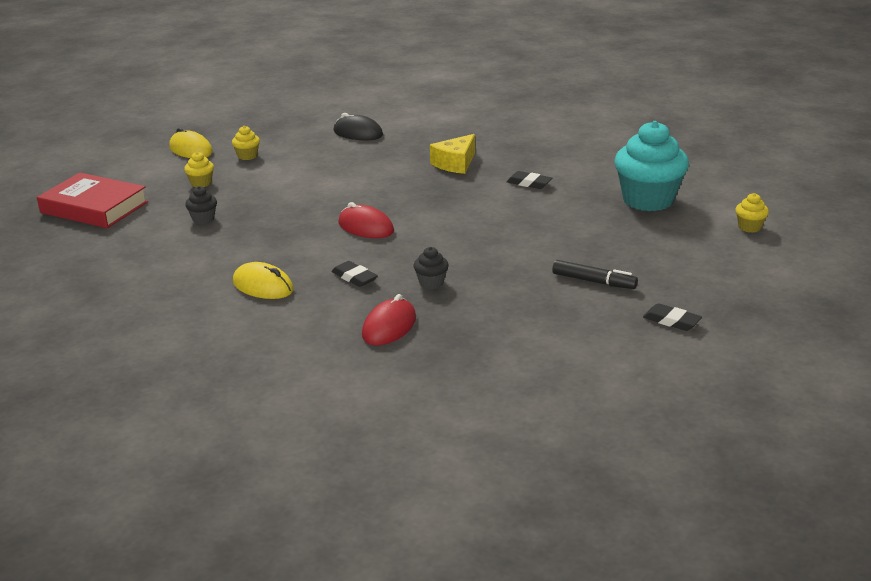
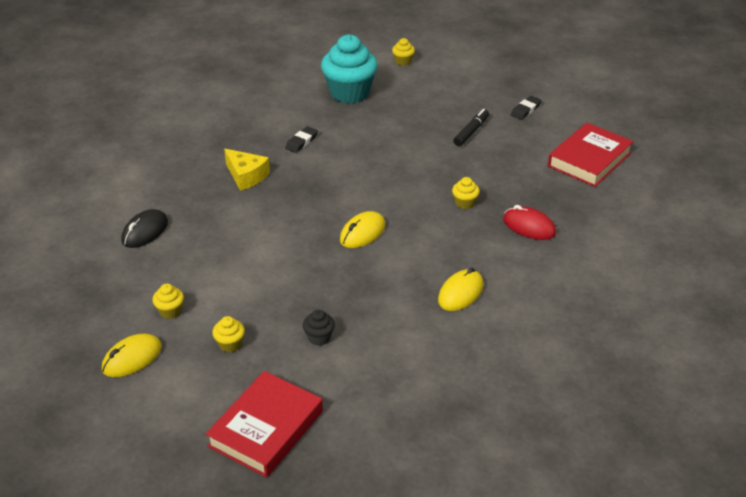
camera: 85 degrees left, 10 degrees up
(354, 277) = (451, 241): black eraser -> none
(366, 227) = (362, 233): red mouse -> yellow mouse
(431, 283) = (464, 203): black cupcake -> yellow cupcake
(558, 374) = (589, 160): none -> red book

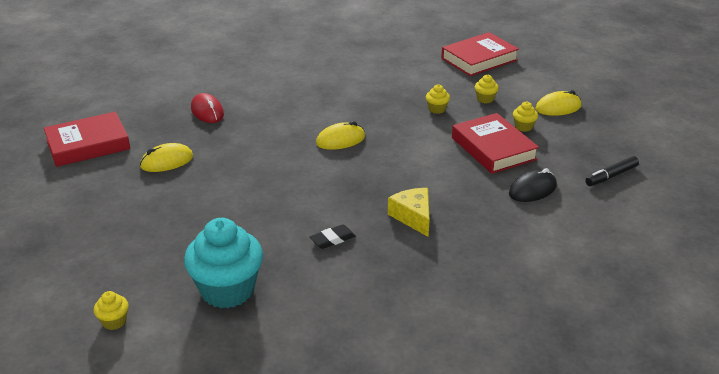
camera: 155 degrees left, 5 degrees down
(197, 269) = (493, 148): none -> red book
(319, 337) = (421, 88): black cupcake -> none
(460, 293) = (304, 87): yellow mouse -> yellow mouse (167, 161)
(464, 203) = (235, 140): yellow cupcake -> yellow cupcake (437, 109)
(471, 132) = (152, 199): black marker -> black marker (611, 176)
(525, 110) = (70, 207): black eraser -> none

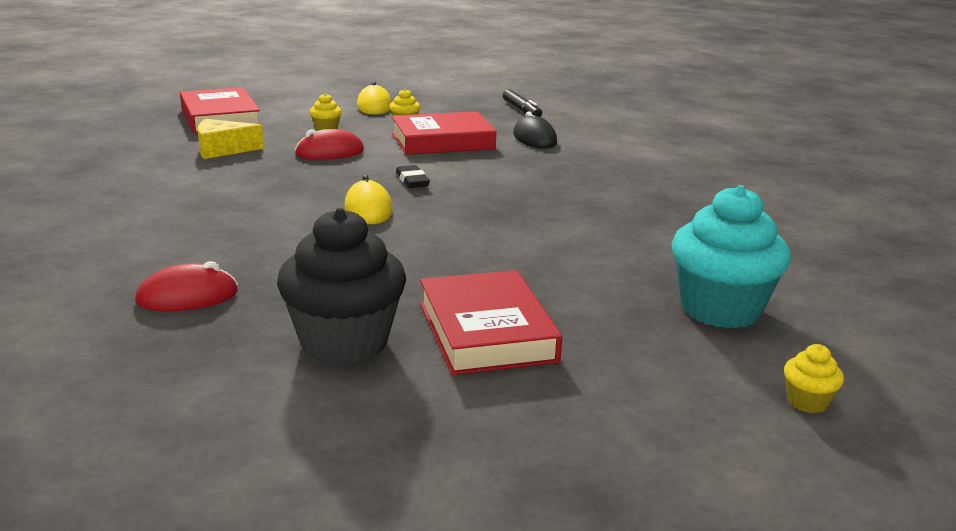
camera: 80 degrees left, 10 degrees down
(88, 144) = (210, 433): red book -> red book (486, 332)
(167, 161) = (344, 342): yellow mouse -> black cupcake
(332, 239) = (610, 237): black eraser -> black eraser (412, 180)
(413, 217) = (571, 192): yellow cheese -> yellow cheese (222, 150)
(437, 109) = (330, 152): yellow cupcake -> red mouse

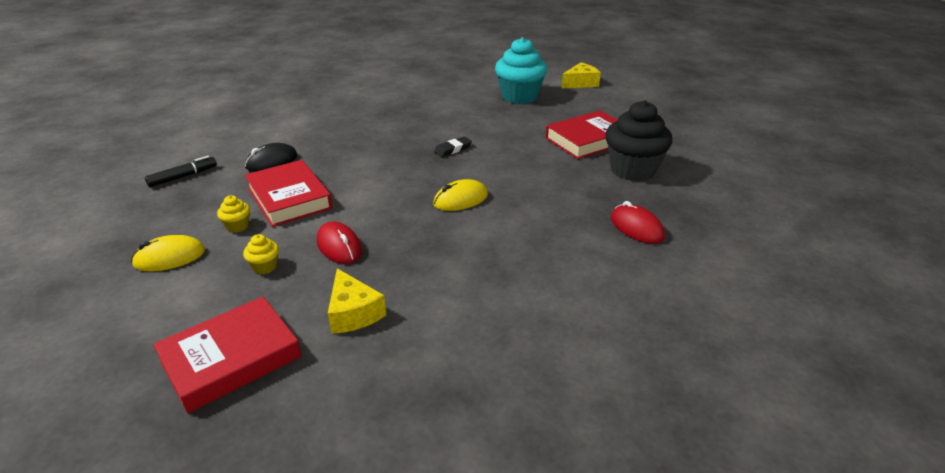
camera: 105 degrees left, 10 degrees up
(412, 180) = (394, 194): black eraser -> black eraser (453, 149)
(807, 402) = (580, 83): yellow cupcake -> yellow cheese

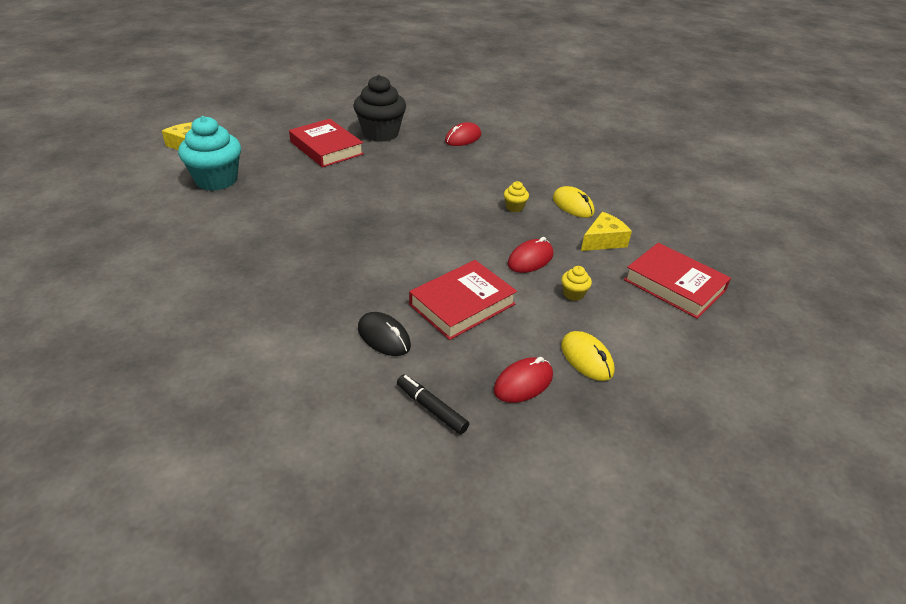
camera: 100 degrees left, 5 degrees up
(172, 218) = (523, 383): none -> red mouse
(237, 226) = (521, 327): yellow cupcake -> yellow cupcake (514, 207)
(453, 149) = (347, 215): black eraser -> none
(460, 200) = (442, 206): yellow mouse -> yellow mouse (573, 205)

